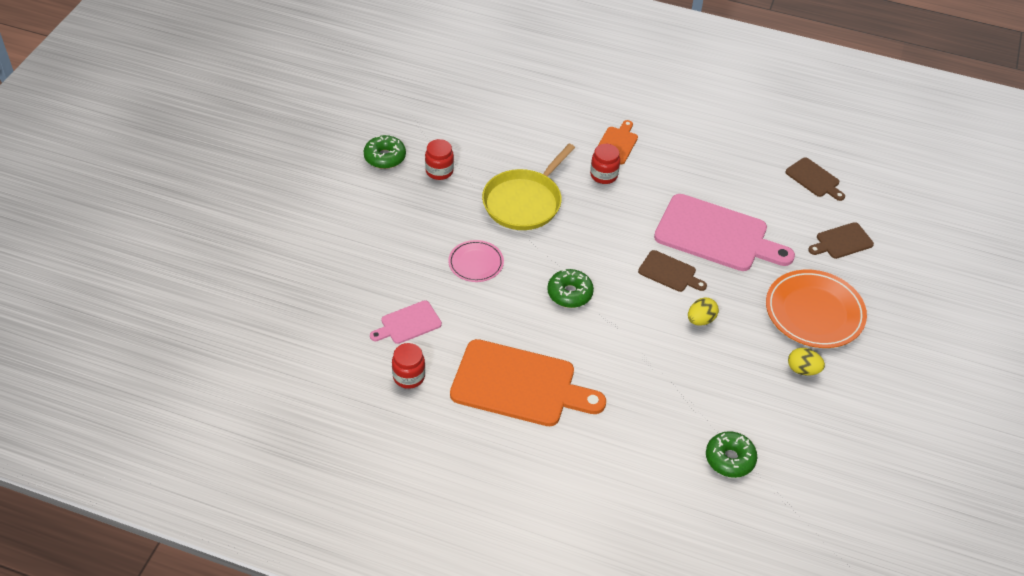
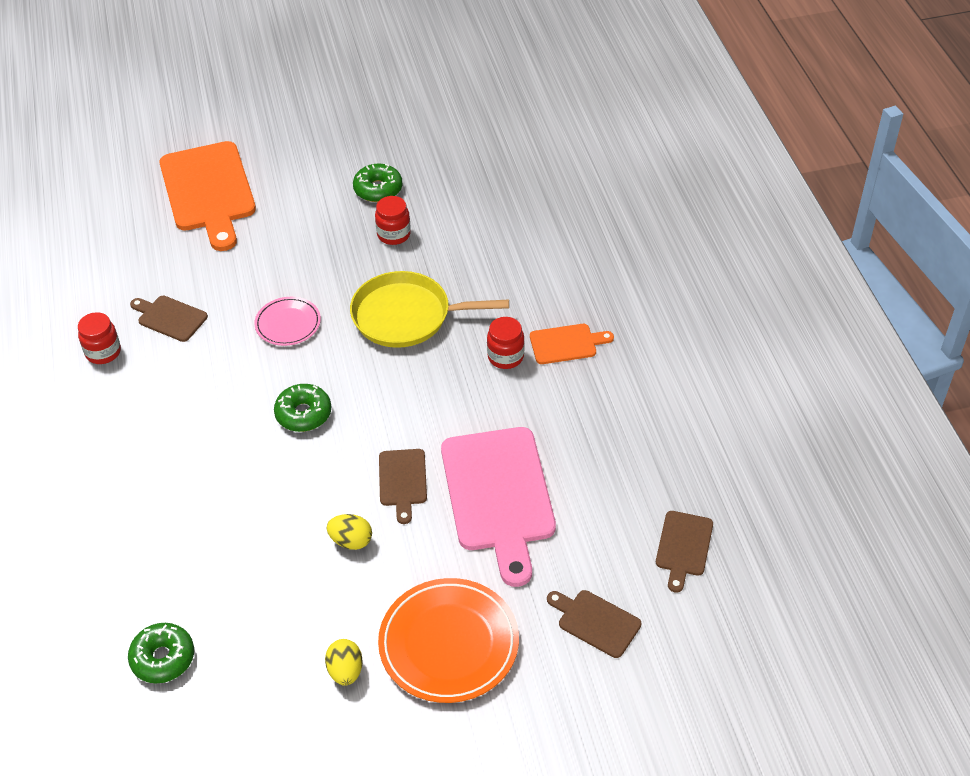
camera: 60 degrees right, 0 degrees up
(408, 323) = (170, 317): pink cutting board -> brown cutting board
(519, 385) = (148, 436): orange cutting board -> orange cutting board (208, 191)

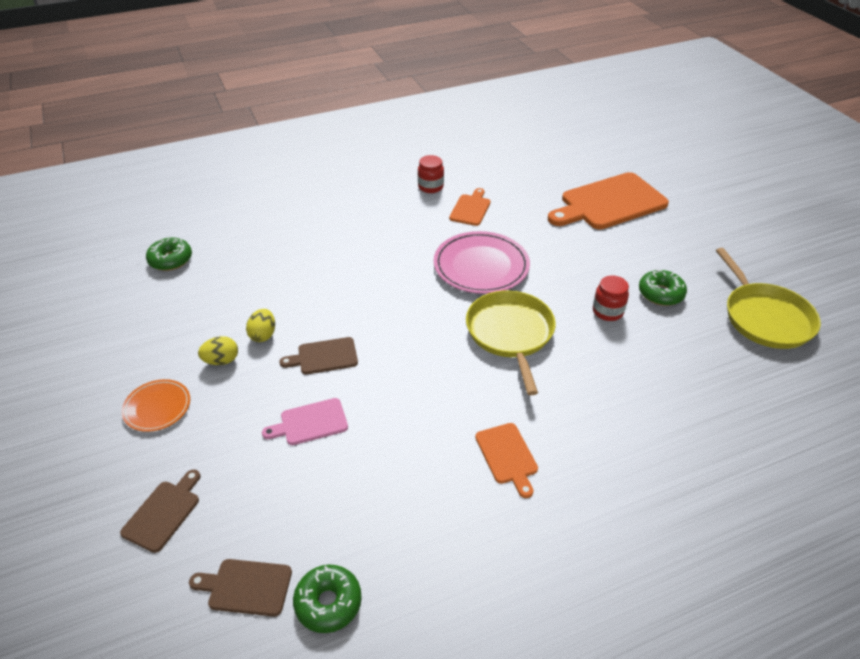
camera: 80 degrees right, 5 degrees down
(170, 317) = (471, 209): brown cutting board -> orange cutting board
(288, 324) = (481, 266): pink plate -> pink plate, size x1.77
(303, 414) = (388, 289): green donut -> green donut (328, 603)
(345, 671) = (143, 350): yellow egg -> yellow egg (221, 361)
(432, 128) = (765, 317): none -> yellow pan
(449, 643) = (157, 407): orange plate -> orange plate, size x0.57
(498, 496) = (310, 422): pink cutting board -> pink cutting board, size x0.49
(505, 357) = (478, 409): red jar -> none

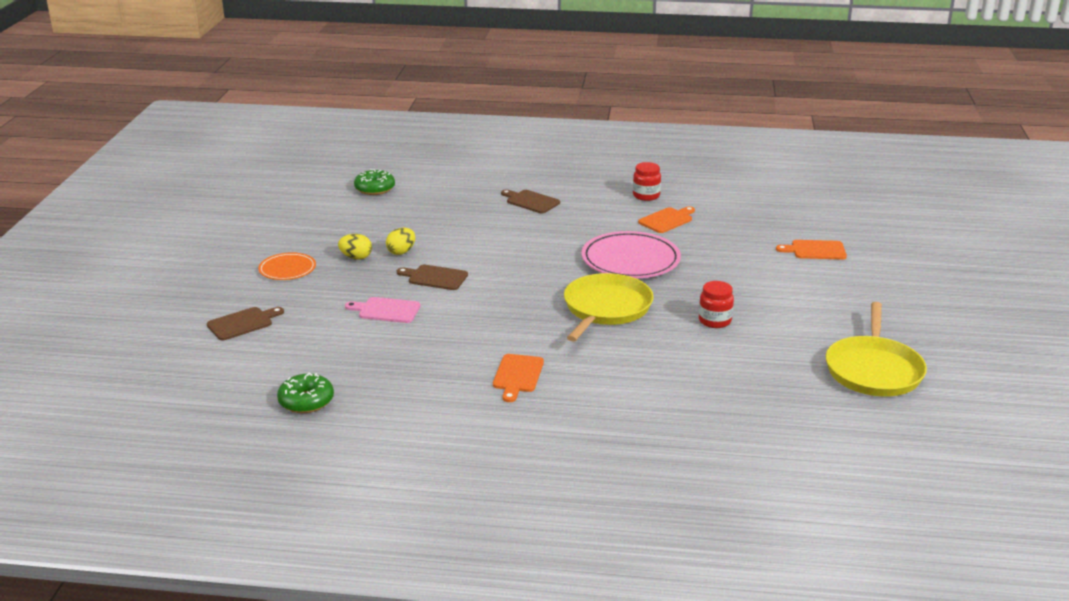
camera: 30 degrees right, 15 degrees down
(246, 587) = (261, 375): brown cutting board -> brown cutting board (531, 201)
(609, 203) = (815, 250): orange cutting board -> orange cutting board, size x0.49
(660, 293) = (784, 324): green donut -> none

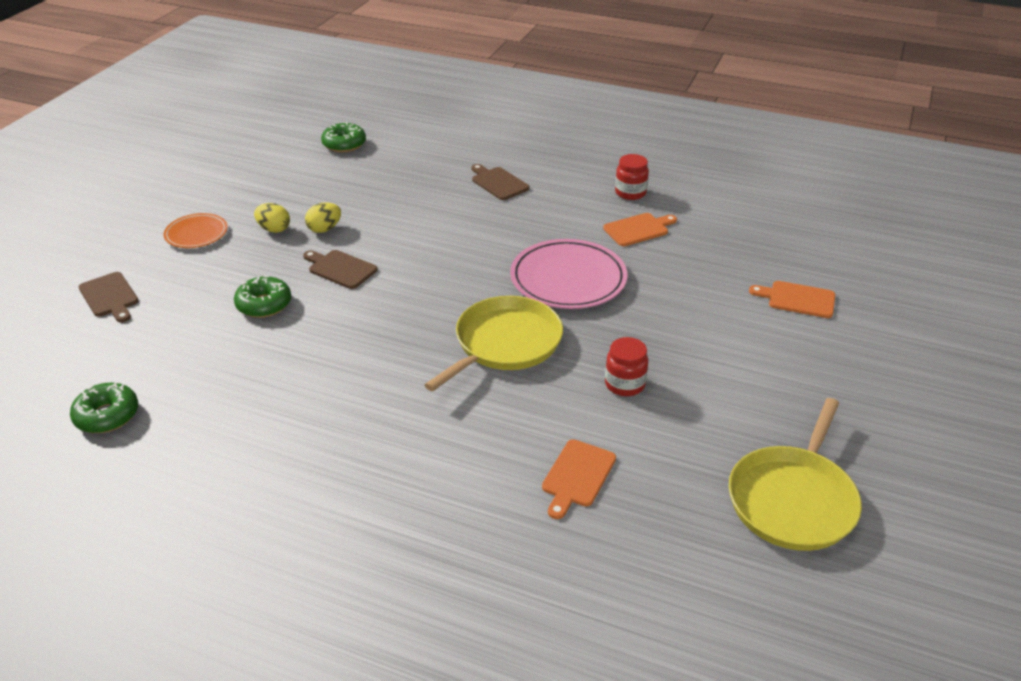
camera: 15 degrees right, 10 degrees up
(243, 323) = (109, 297): brown cutting board -> brown cutting board turned 75 degrees clockwise
(386, 310) = (264, 304): pink cutting board -> green donut
(517, 375) = (353, 423): orange cutting board -> orange cutting board (577, 476)

